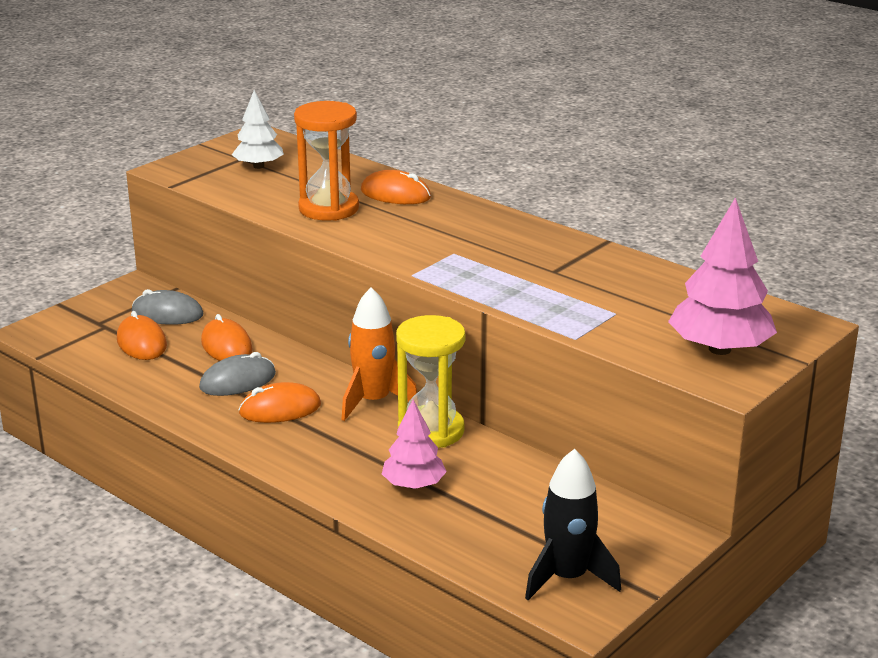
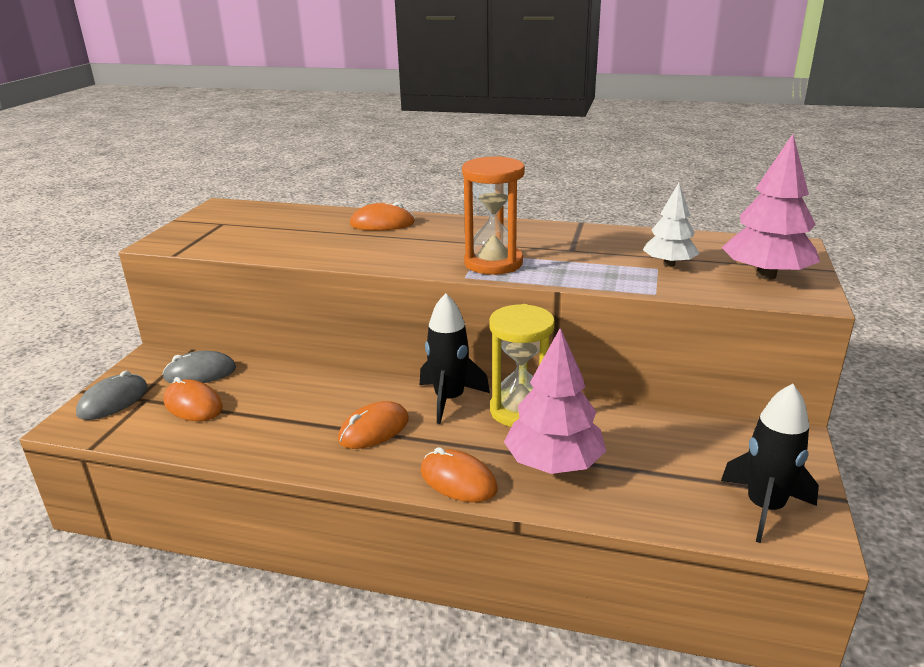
camera: 25 degrees left, 0 degrees up
(226, 346) = (278, 387): orange mouse -> orange mouse (458, 480)
(238, 381) = (314, 415): grey mouse -> grey mouse (113, 401)
(259, 166) = (244, 226): white tree -> white tree (669, 264)
(329, 208) = (337, 243): orange hourglass -> orange hourglass (493, 263)
(373, 401) = (449, 399): orange rocket -> black rocket
(414, 485) = (554, 463): pink tree -> pink tree, size x1.60

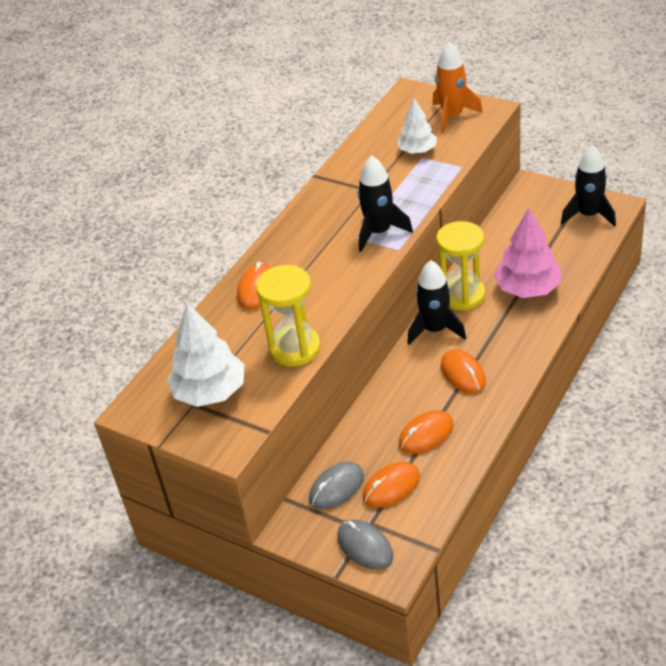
camera: 70 degrees left, 15 degrees up
(200, 373) = (336, 488): grey mouse -> grey mouse turned 45 degrees clockwise
(235, 226) = (210, 392): none -> white tree
(291, 249) = (294, 348): none -> yellow hourglass
(458, 480) = (534, 335): orange mouse -> orange mouse (426, 434)
(493, 263) = (379, 232): orange hourglass -> black rocket
(766, 275) = (452, 116): pink tree -> orange rocket

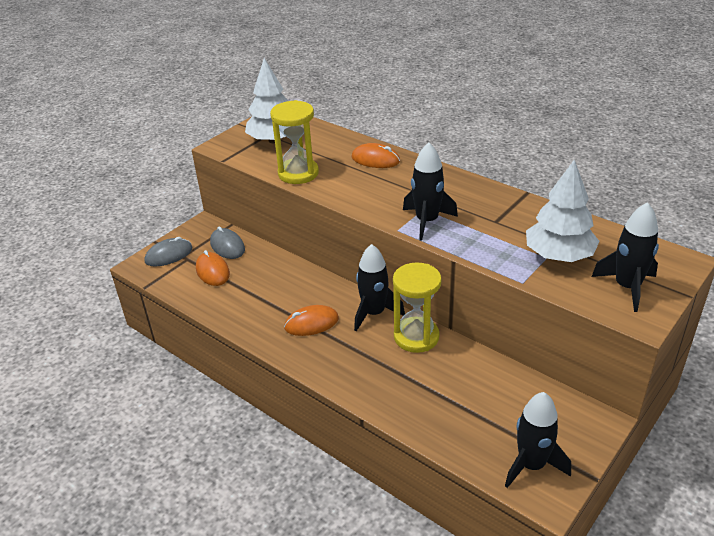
camera: 95 degrees right, 5 degrees down
(417, 150) = (559, 255): white tree -> white tree, size x1.60
(426, 434) = (254, 294): orange mouse -> none
(452, 116) = (627, 287): orange rocket -> black rocket
(528, 289) = (411, 385): pink tree -> none

